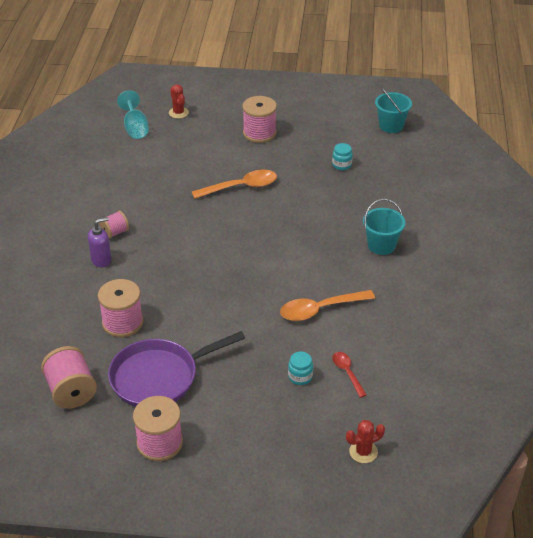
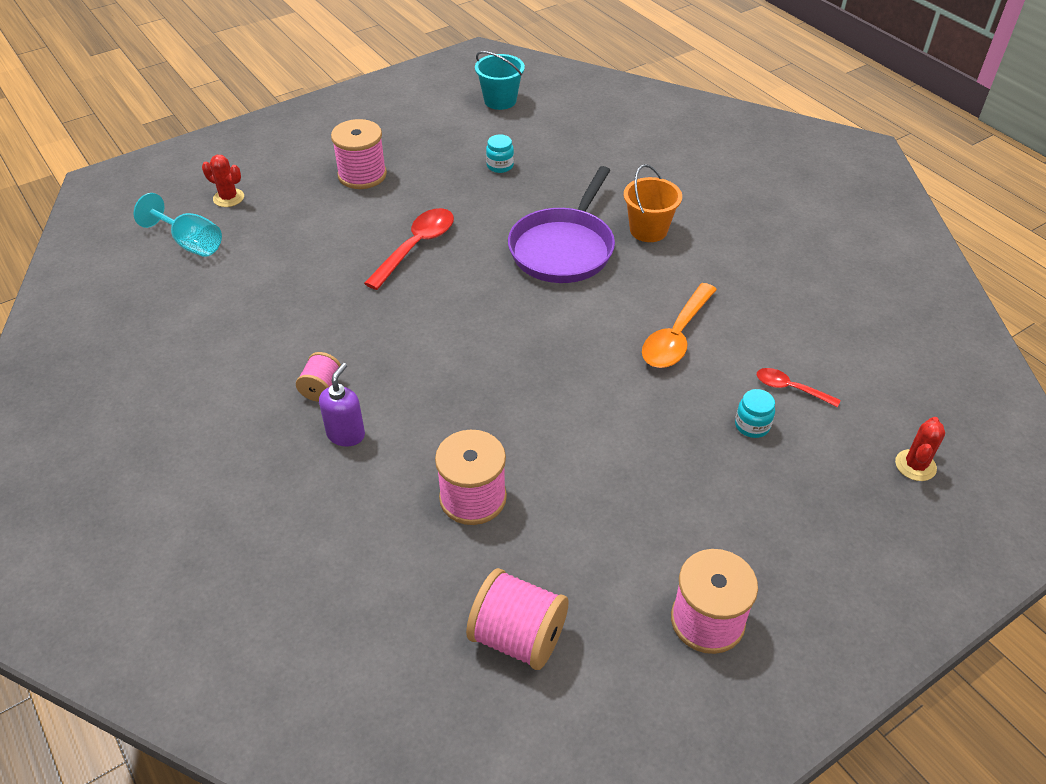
camera: 40 degrees left, 5 degrees up
(159, 377) = (603, 536): purple pan -> purple pan (563, 248)
(241, 187) = (416, 247): orange spoon -> red spoon
(381, 245) = (648, 230): turquoise bucket -> orange bucket

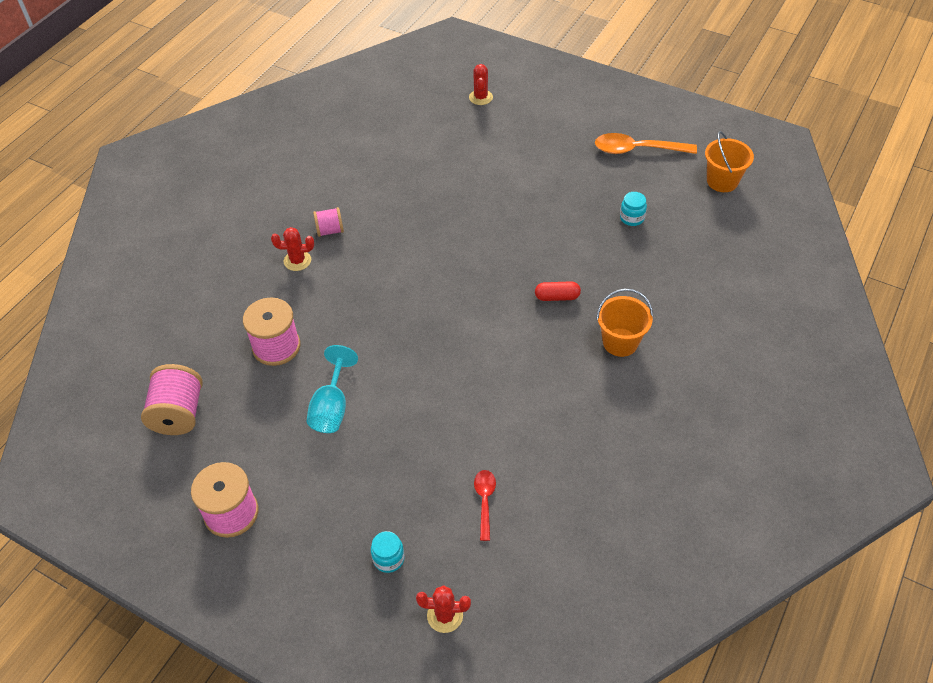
camera: 65 degrees right, 5 degrees up
(190, 243) = (423, 104): turquoise goblet -> turquoise goblet (332, 407)
(346, 434) = (297, 261): purple soap dispenser -> red cactus
(362, 175) = (557, 148): pink spool -> none
(416, 247) = (498, 213): red spoon -> none
(500, 100) = (722, 181): turquoise bucket -> orange bucket
(563, 248) = (557, 297): purple pan -> red capsule
(676, 336) = (500, 405): orange spoon -> orange spoon (637, 150)
(752, 425) = (428, 486): turquoise jar -> turquoise jar (388, 559)

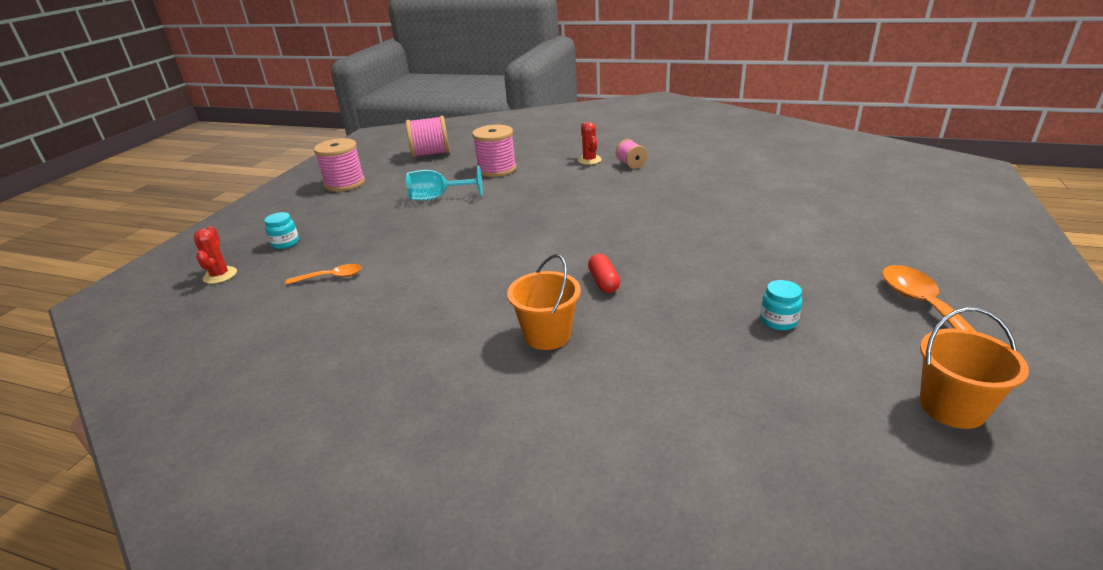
camera: 80 degrees right, 20 degrees down
(480, 97) = (890, 195): red cactus -> none
(484, 501) = (331, 277): red spoon -> orange spoon

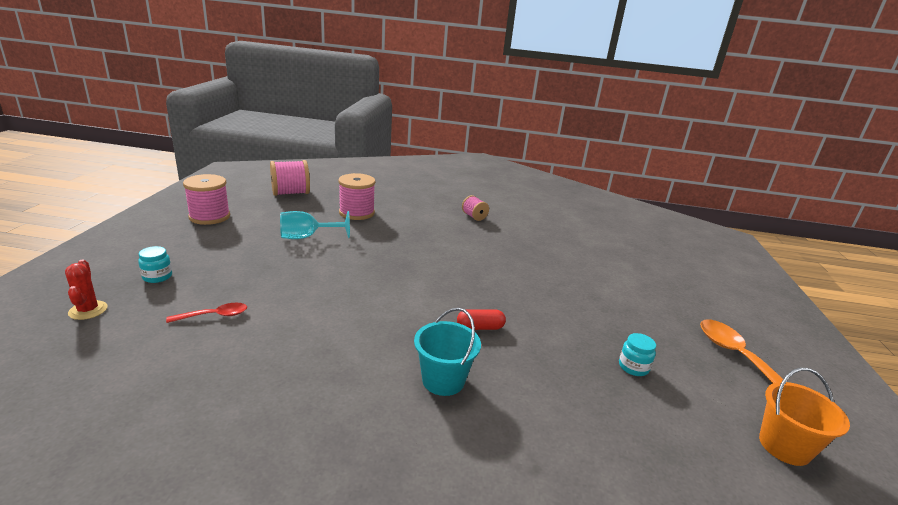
camera: 15 degrees left, 5 degrees down
(331, 277) = (214, 315): orange spoon -> red spoon
(547, 335) = (443, 380): orange bucket -> turquoise bucket
(589, 160) = (437, 210): red cactus -> none
(603, 282) = (480, 327): red capsule -> red capsule turned 75 degrees counterclockwise

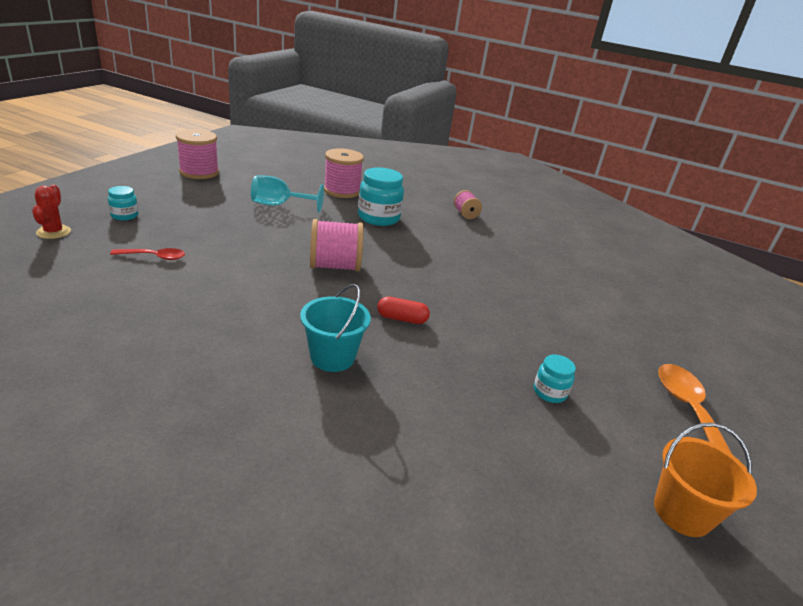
camera: 15 degrees right, 5 degrees up
(290, 193) = (287, 163): pink spool -> pink spool (335, 266)
(404, 233) = (378, 218): none -> turquoise jar

